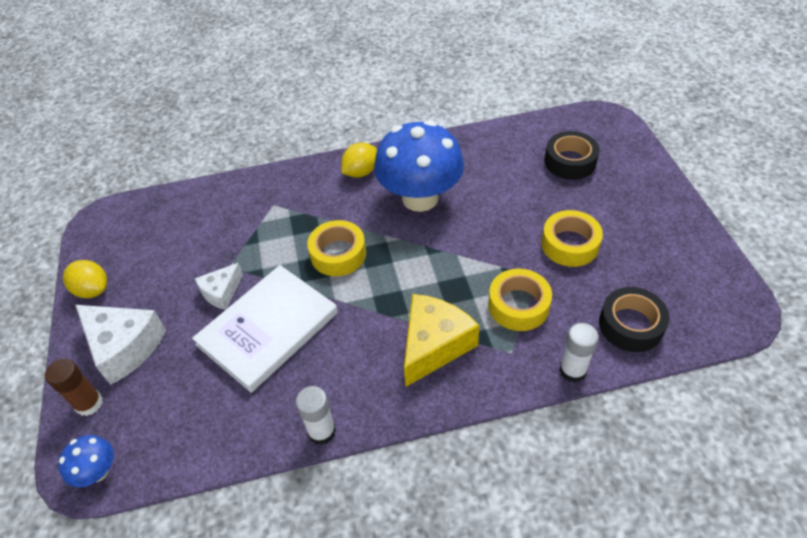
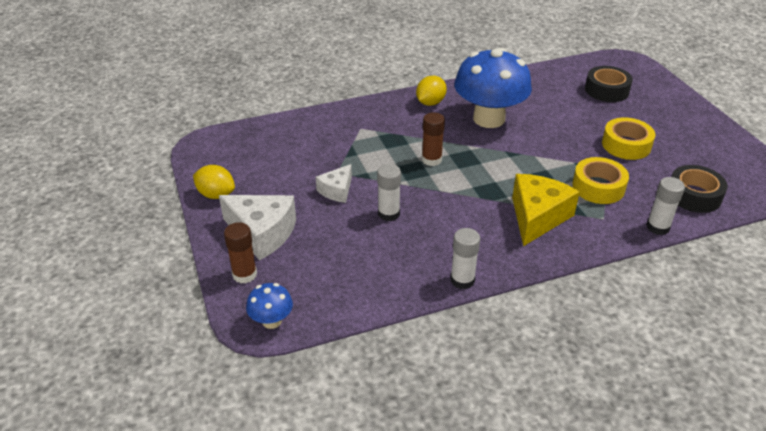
camera: 10 degrees left, 10 degrees down
(268, 329) = (388, 214): white book -> white glue stick
(338, 254) = (431, 160): yellow tape -> brown glue stick

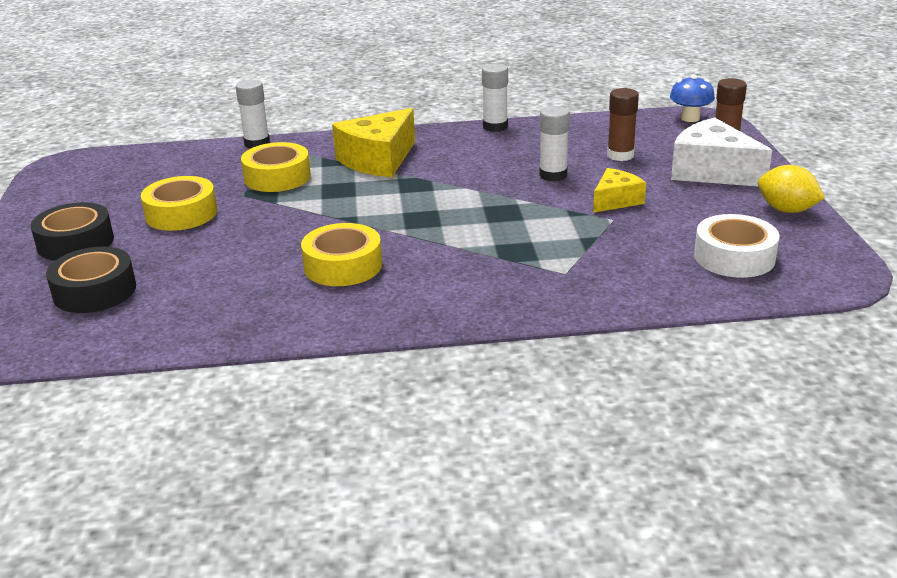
camera: 165 degrees left, 10 degrees down
(261, 149) = (734, 257): none -> white tape
(337, 190) = (616, 201): white cheese -> yellow cheese
(430, 103) = (424, 302): yellow lemon -> none
(431, 160) = (470, 221): brown glue stick -> brown glue stick (620, 155)
(489, 119) = (343, 266): blue mushroom -> yellow tape
(694, 195) = (178, 162): black tape -> black tape (75, 242)

